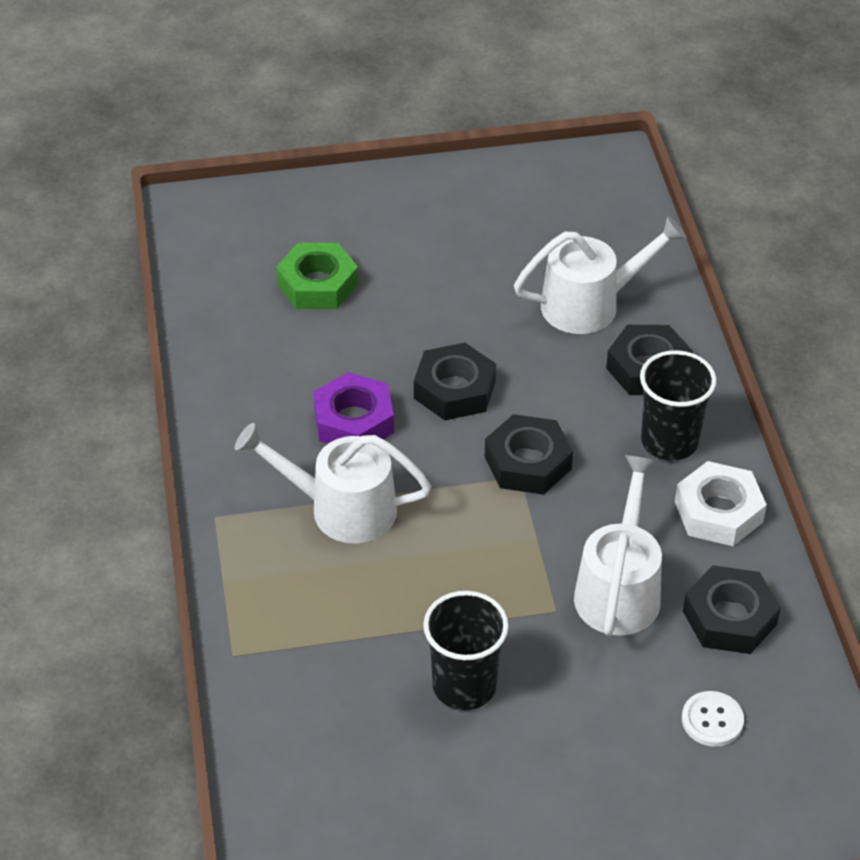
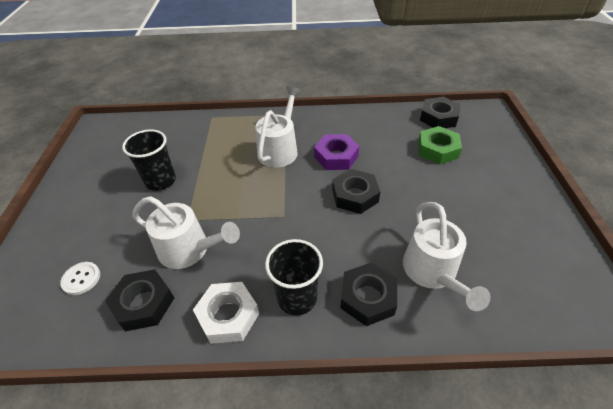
camera: 100 degrees right, 0 degrees up
(527, 463) = (294, 221): black nut -> black nut (438, 117)

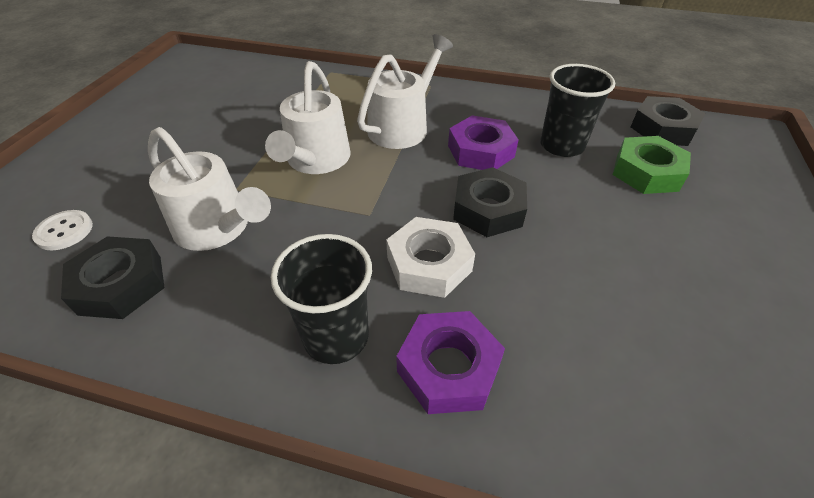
camera: 15 degrees right, 0 degrees up
(160, 181) = (227, 134): black cup -> black cup (562, 146)
(228, 316) = (223, 334): white nut -> white nut (429, 264)
(367, 297) = (448, 368): black nut -> purple nut
(433, 272) = (576, 358): white watering can -> white watering can (316, 160)

